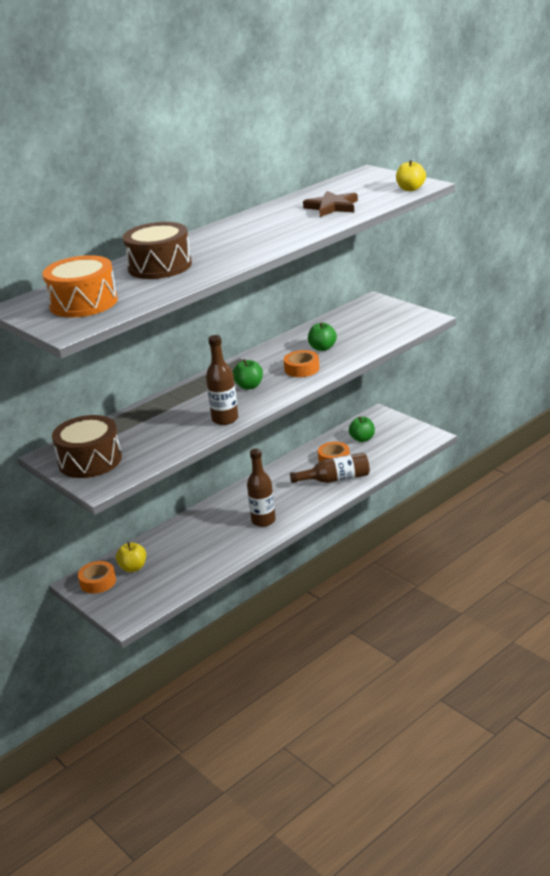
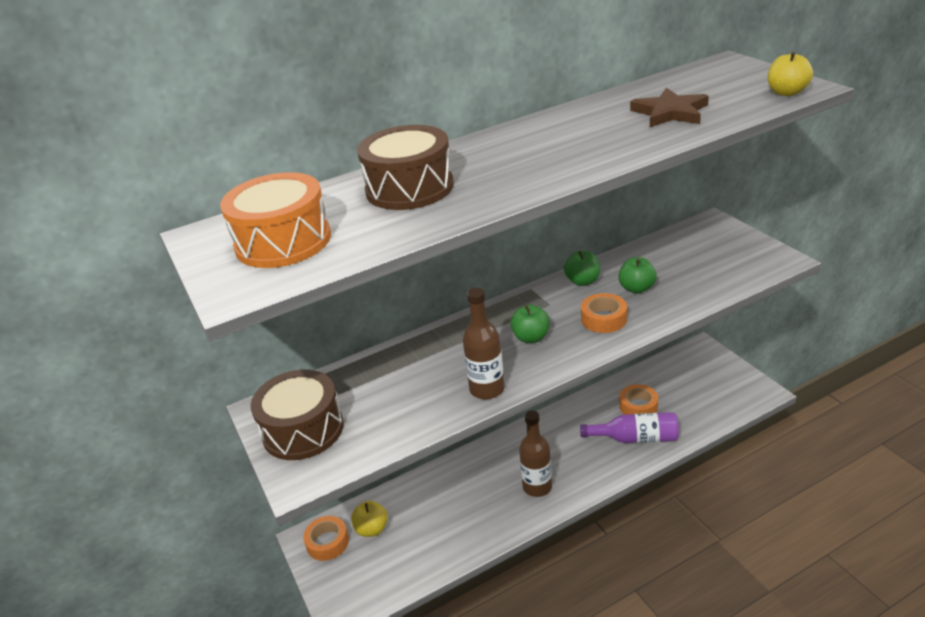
camera: 15 degrees right, 5 degrees up
(335, 479) = (635, 438): brown bottle -> purple bottle
(362, 439) = (677, 382): green apple -> green apple (582, 281)

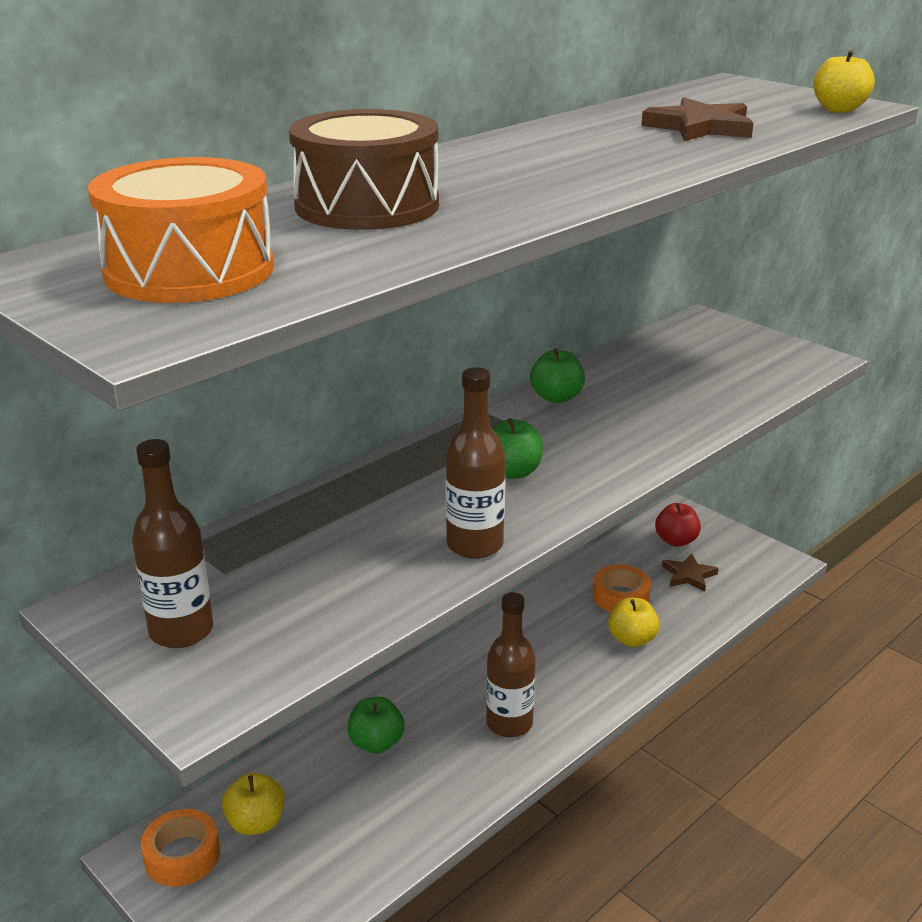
camera: 20 degrees left, 5 degrees down
(303, 430) = (181, 631): brown drum -> brown bottle
(603, 319) = (610, 442): orange tape -> none
(635, 438) = (632, 639): purple bottle -> yellow apple
(636, 288) = (639, 402): green apple -> green apple (376, 743)
(691, 368) = (676, 541): none -> red apple
(691, 395) = (689, 575): none -> brown star

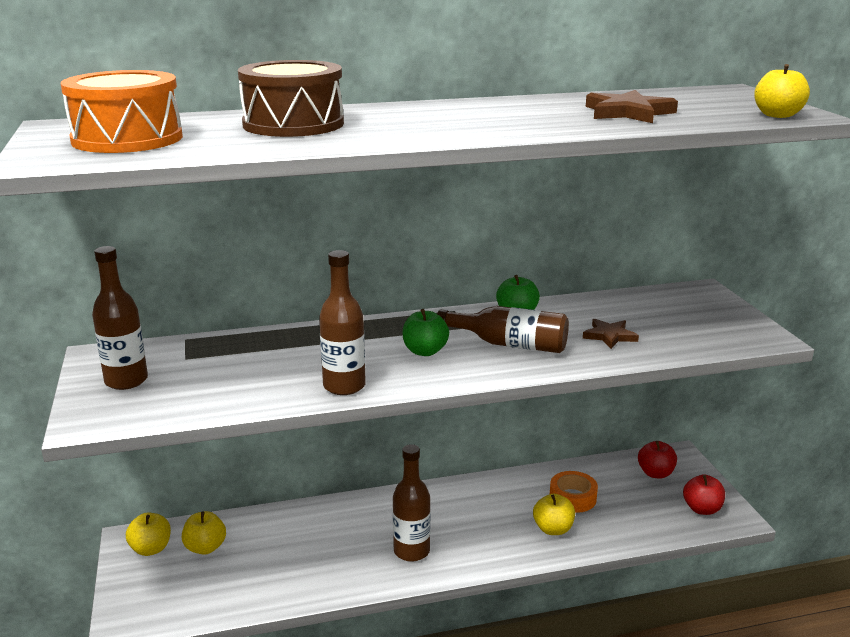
camera: 30 degrees right, 5 degrees down
(182, 855) = (151, 549): orange tape -> yellow apple
(376, 743) = (316, 530): green apple -> none
(592, 436) = (509, 344): none -> brown bottle
(689, 575) = (642, 500): brown star -> brown star (609, 336)
(749, 564) = (702, 509): none -> red apple

